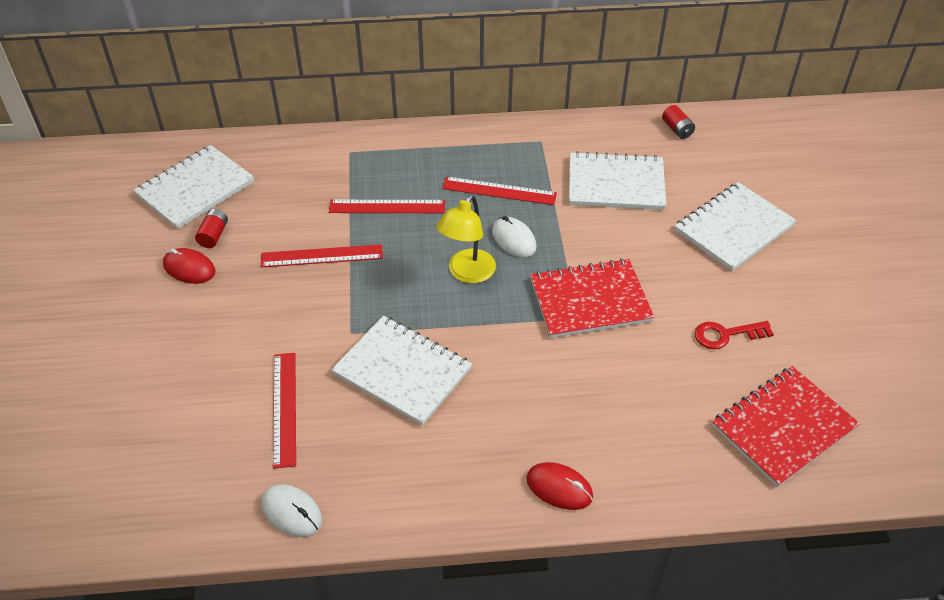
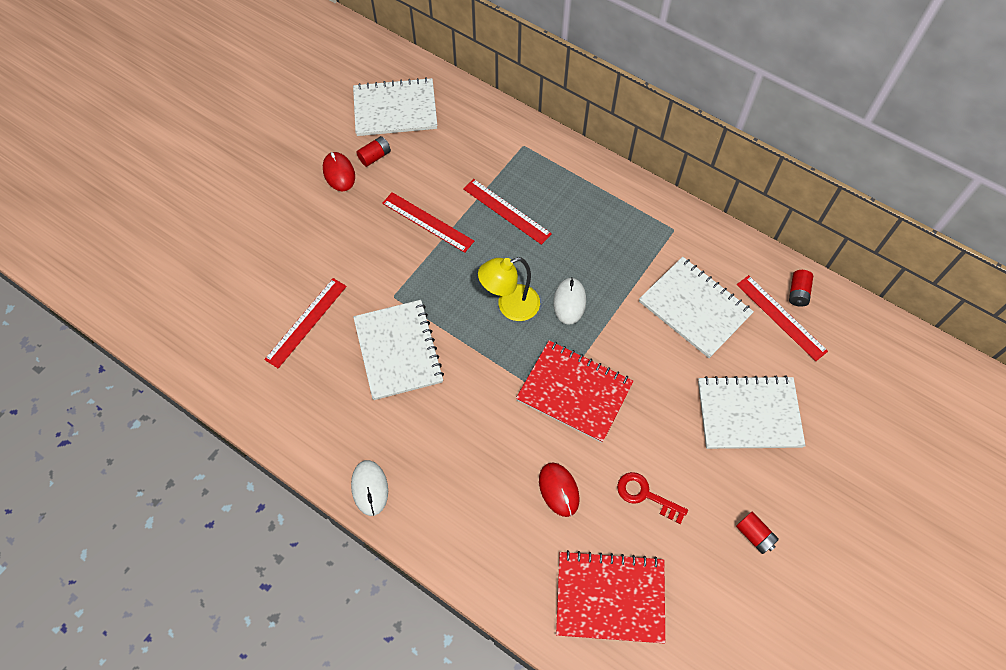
camera: 40 degrees right, 15 degrees up
(292, 512) = (249, 398): white mouse -> white mouse (370, 488)
(499, 191) = (598, 253): red ruler -> red ruler (781, 317)
(559, 488) = (415, 513): red mouse -> red mouse (559, 490)
(830, 305) = (754, 535): none -> red battery

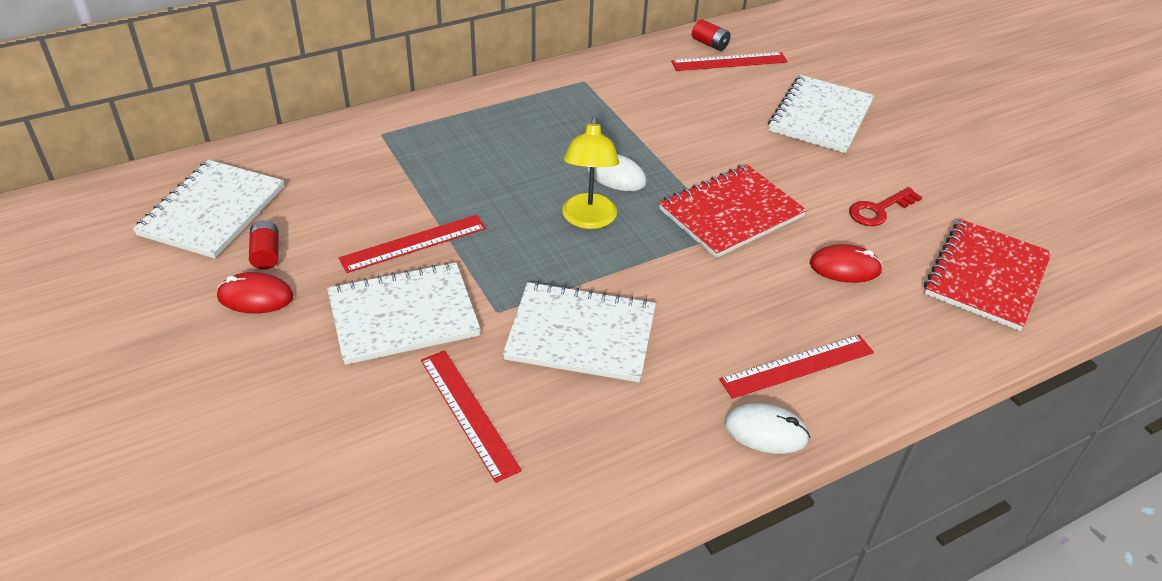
camera: 65 degrees left, 20 degrees down
(506, 211) = (458, 177): red ruler -> red ruler (797, 366)
(694, 308) = (684, 103): white notebook -> white notebook (403, 315)
(754, 535) = (950, 161): red battery -> none

